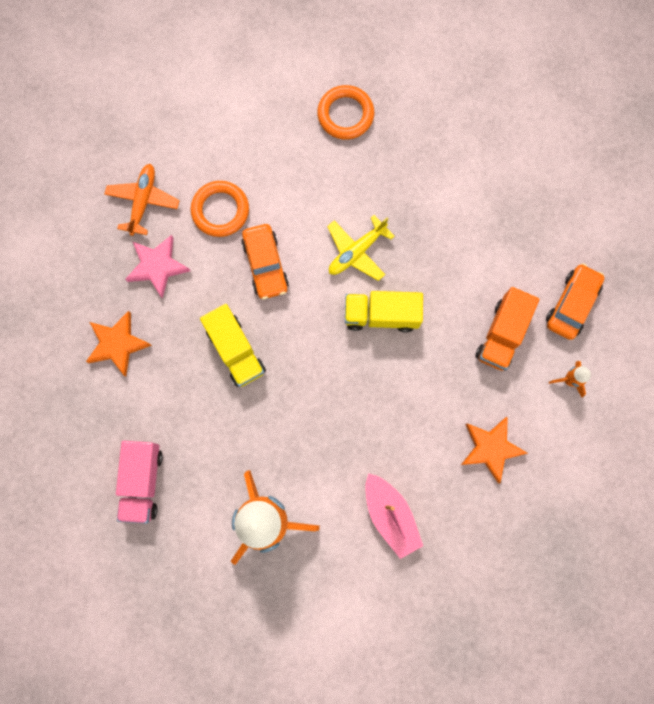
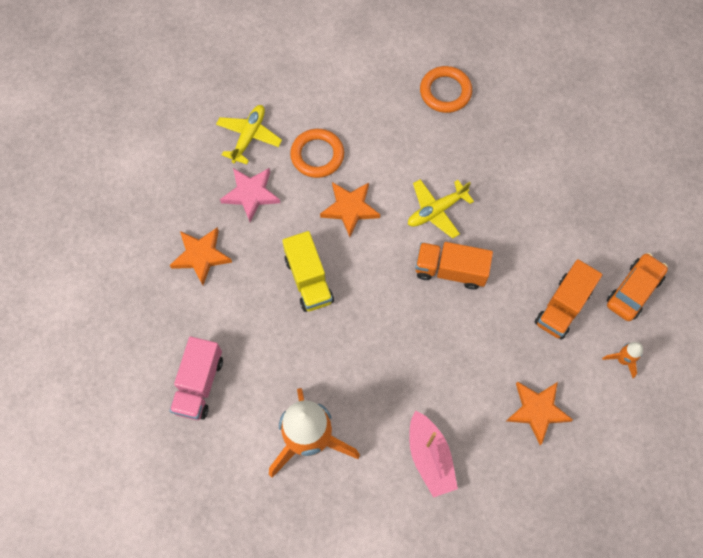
camera: 10 degrees right, 10 degrees down
(143, 201) = (249, 137): orange plane -> yellow plane
(265, 265) = (350, 209): orange car -> orange star
(381, 315) = (450, 270): yellow truck -> orange truck

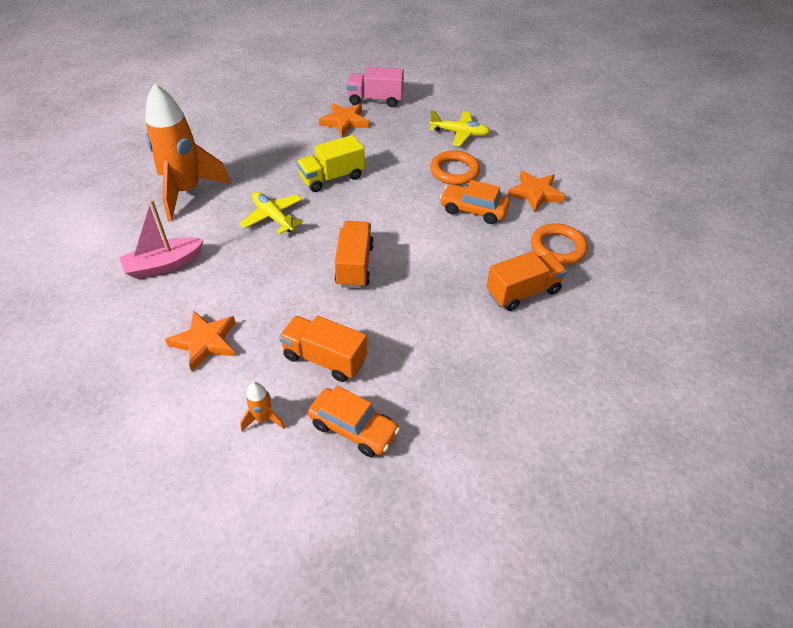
camera: 80 degrees right, 20 degrees down
(199, 384) = (237, 132): pink truck -> pink truck (375, 100)
(251, 194) = (405, 140): pink star -> none
(350, 209) = (406, 195): orange star -> orange star (535, 193)
(383, 150) = (473, 210): none -> orange car
(436, 211) = (418, 251): yellow plane -> yellow plane (273, 217)
(498, 134) = (523, 292): none -> orange truck

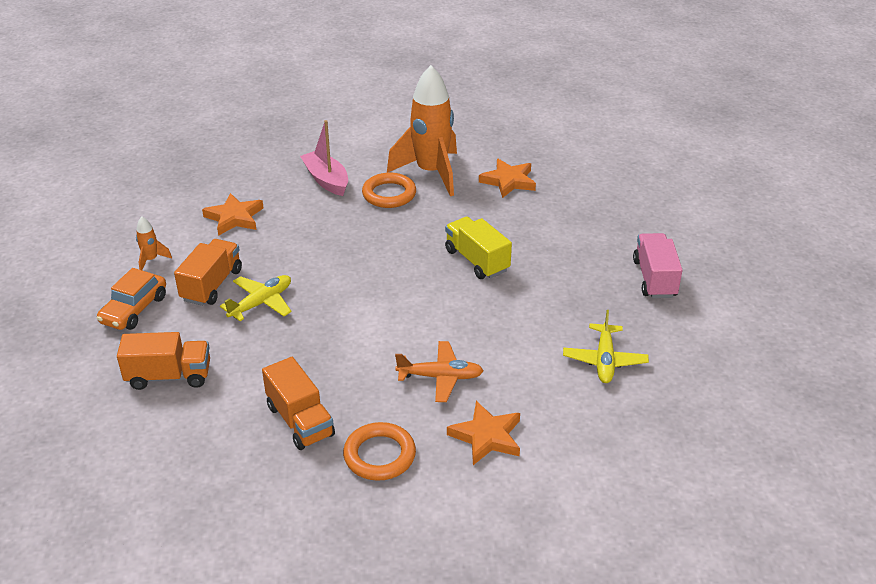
camera: 85 degrees right, 10 degrees down
(273, 217) = (401, 230): yellow plane -> yellow plane (261, 303)
(344, 122) = (592, 258): orange star -> orange star (508, 181)
(354, 265) = (334, 291): orange truck -> orange truck (169, 376)
(454, 171) = (516, 358): orange ring -> orange ring (389, 194)
(473, 210) = (440, 377): orange car -> orange plane

